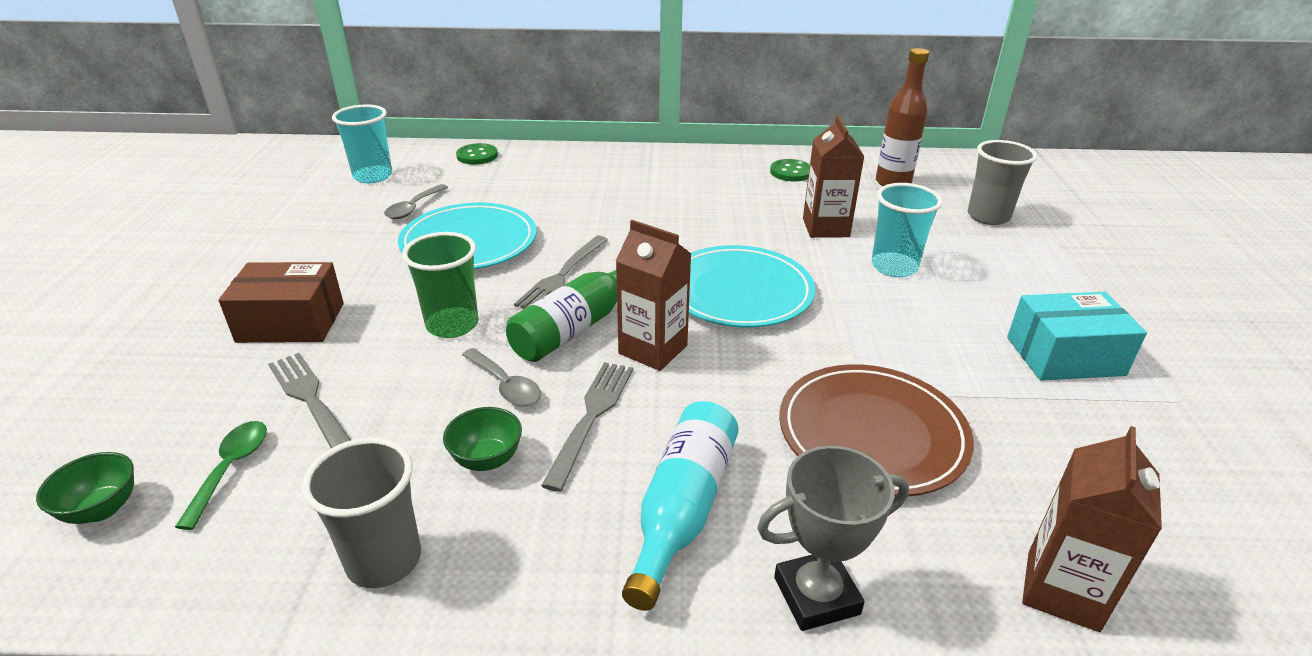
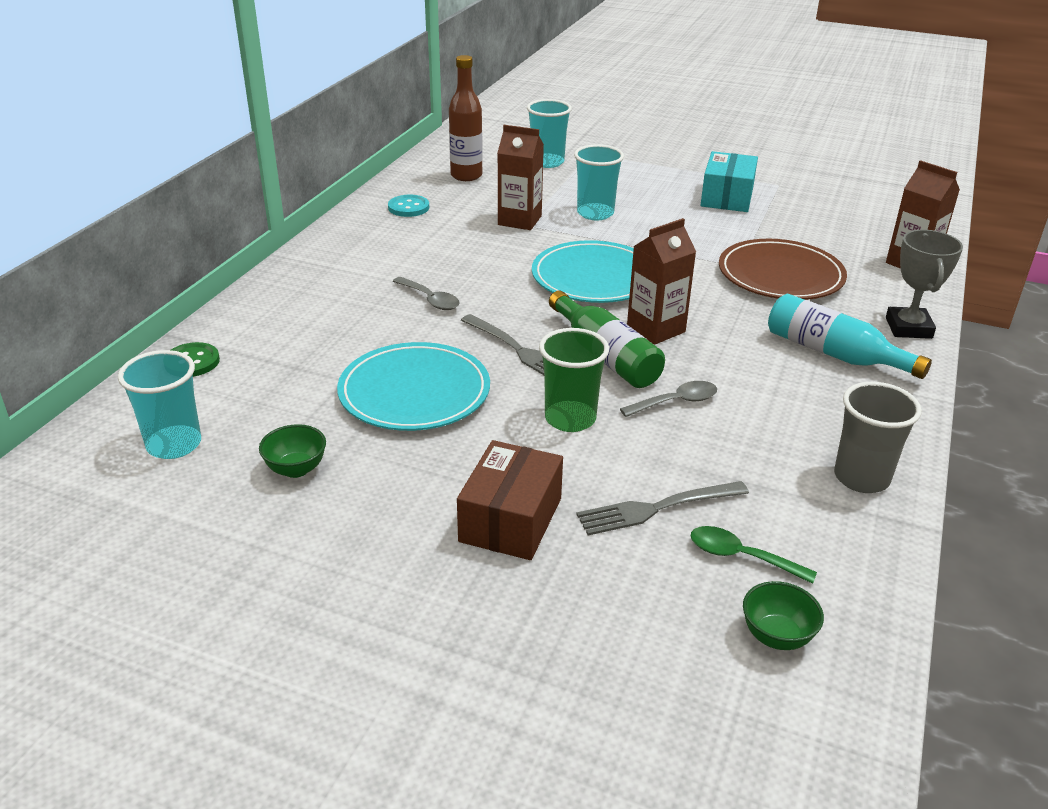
camera: 70 degrees left, 0 degrees up
(413, 208) = (299, 420): grey spoon -> grey spoon (430, 299)
(487, 459) = (765, 422): green bowl -> green bowl (296, 469)
(591, 417) = (731, 370): grey fork -> none
(791, 172) = (408, 207): green button -> turquoise button
(988, 216) = (547, 162): grey cup -> turquoise cup

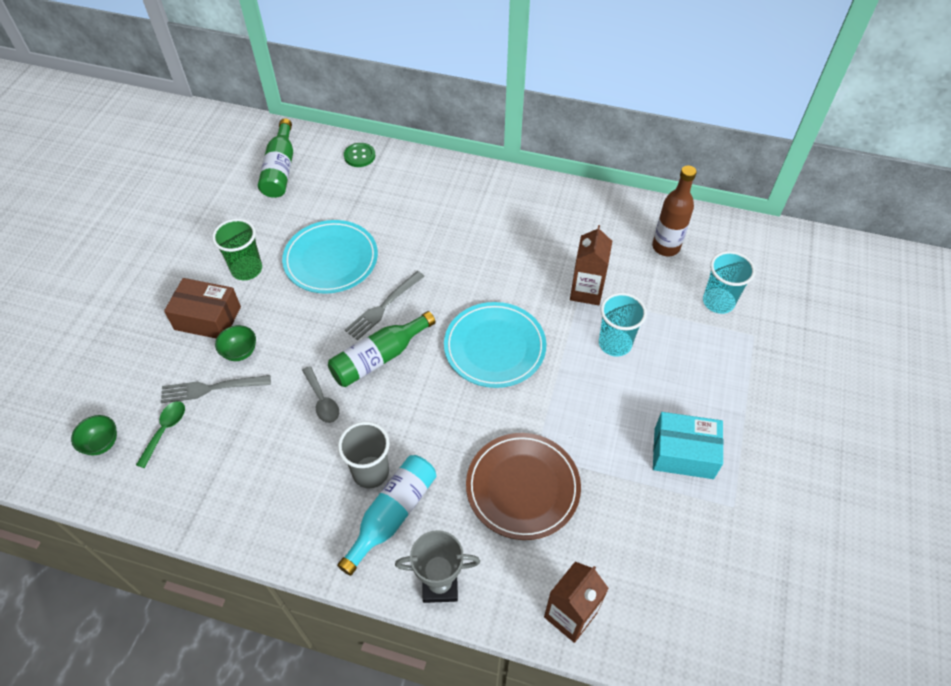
camera: 85 degrees right, 20 degrees up
(174, 445) = (280, 169): turquoise cup -> green bottle
(296, 469) = (257, 221): green bowl -> green bowl (240, 352)
(408, 207) = (591, 219): turquoise button -> none
(430, 299) = (446, 252): grey spoon -> none
(570, 419) = (302, 340): green cup -> green cup (247, 269)
(656, 329) = (419, 389): brown carton -> none
(657, 508) = (211, 388): grey fork -> grey fork turned 75 degrees counterclockwise
(861, 478) = (233, 509): grey cup -> grey cup (370, 472)

